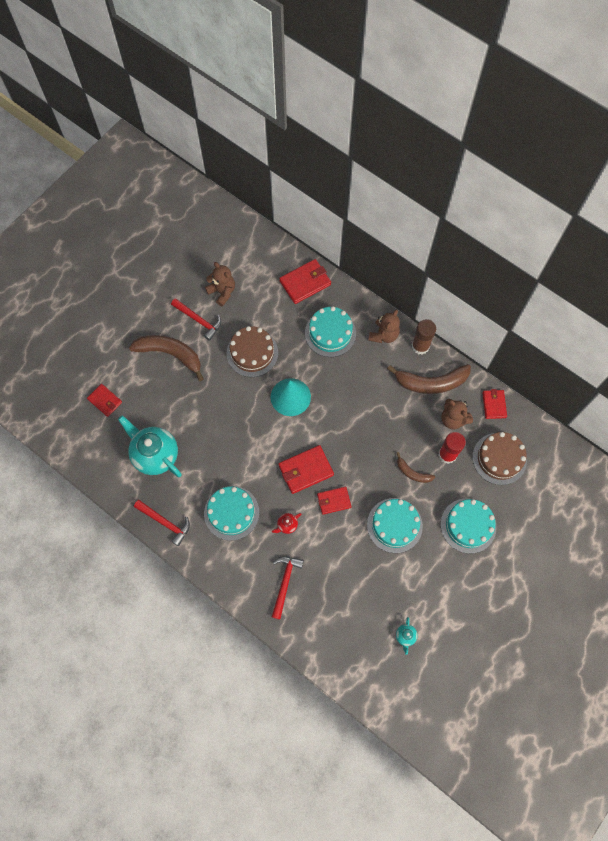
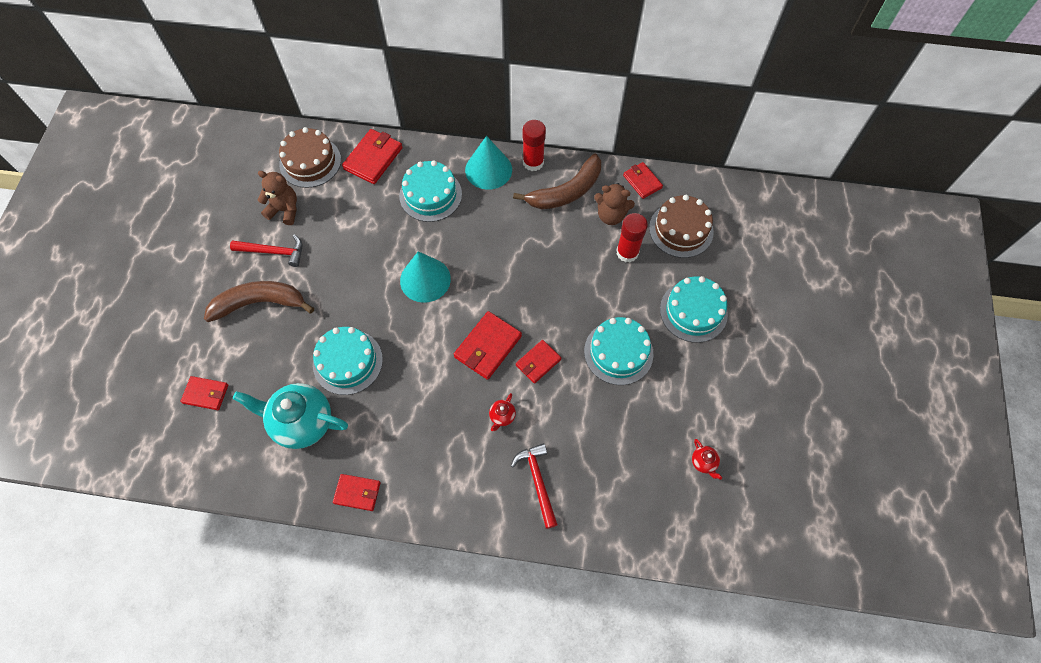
camera: 30 degrees left, 5 degrees down
(165, 523) = (357, 493): red hammer -> red wallet
(231, 513) = (430, 438): turquoise cake -> turquoise cake (348, 362)
(252, 353) = (355, 256): brown cake -> brown cake (310, 162)
(384, 335) = (488, 169): brown teddy bear -> turquoise cone
(405, 636) = (703, 462): turquoise teapot -> red teapot
(412, 472) = (603, 289): brown banana -> none
(420, 346) = (533, 162): brown glue stick -> red glue stick

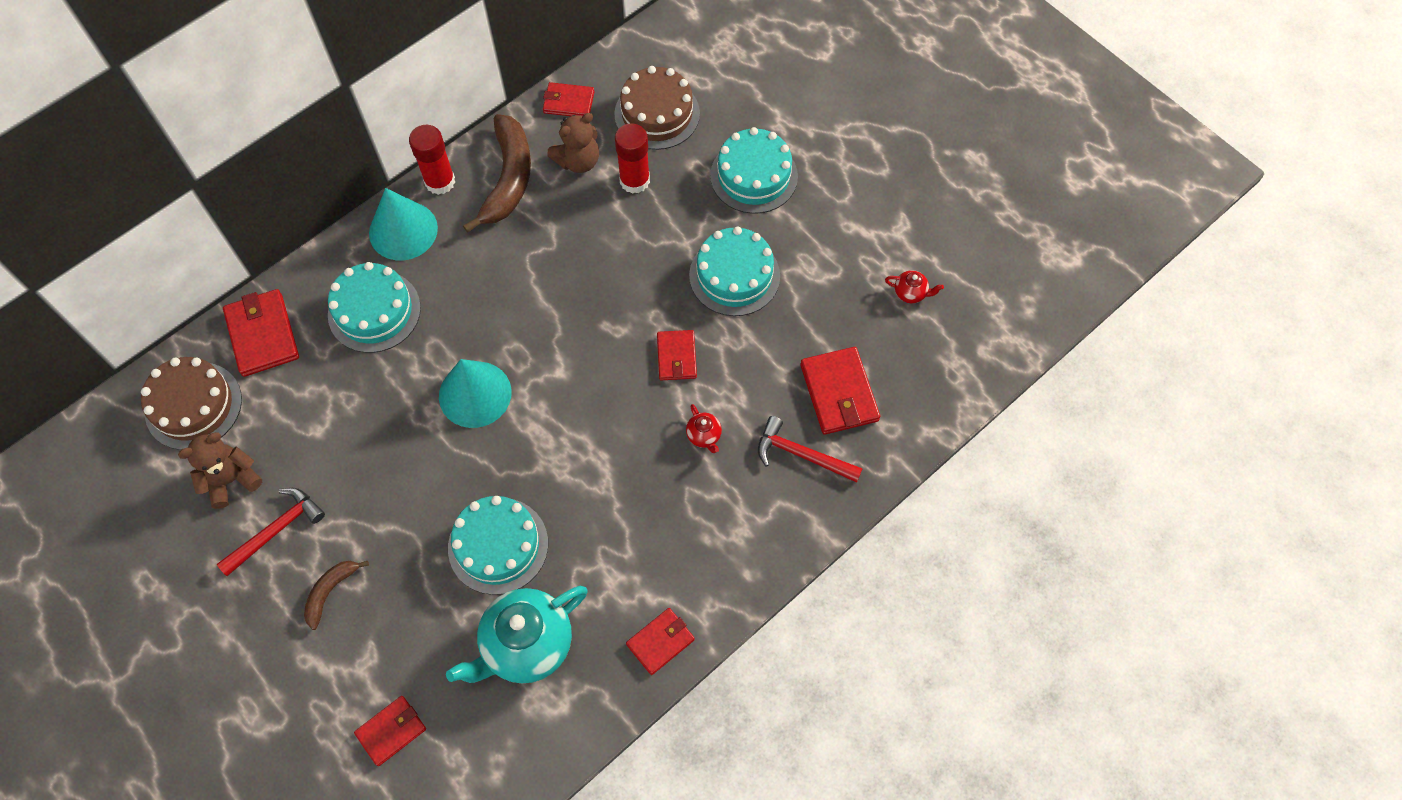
camera: 50 degrees left, 0 degrees up
(260, 303) = (330, 591): brown banana -> brown banana, size x0.52
(488, 346) = (614, 391): red wallet -> red wallet (839, 393)

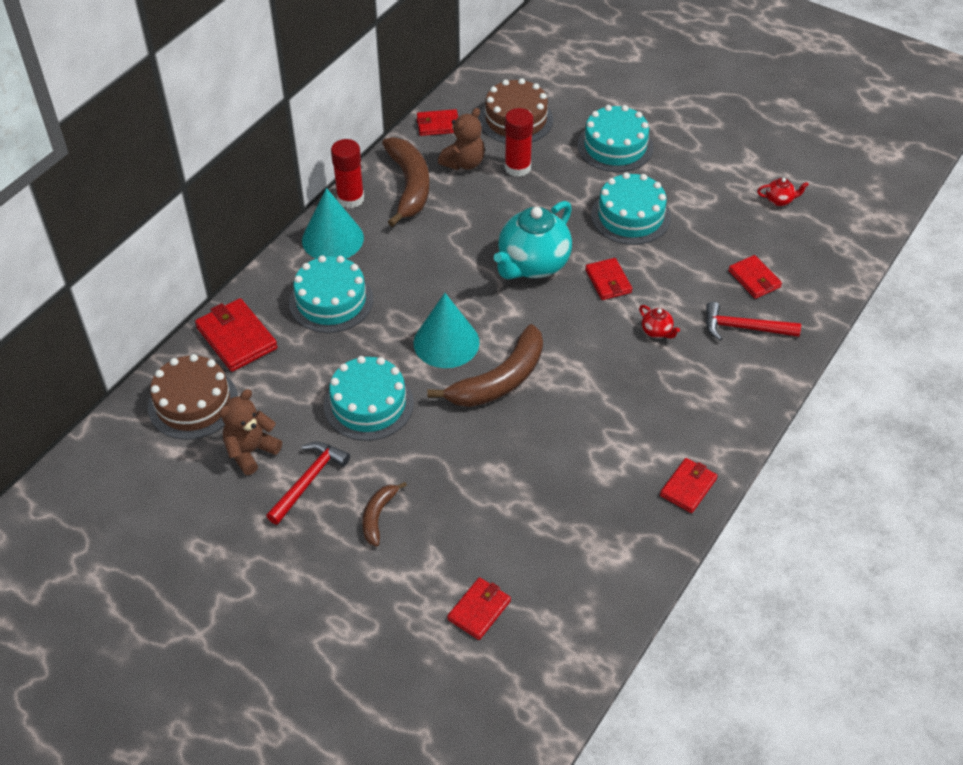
camera: 15 degrees left, 15 degrees down
(498, 545) = (515, 448): turquoise cake -> turquoise cake (368, 404)
(513, 456) = (499, 380): none -> brown banana
(526, 645) = (572, 516): turquoise teapot -> turquoise teapot (532, 265)
(839, 393) = (754, 279): red wallet -> red wallet, size x0.64

